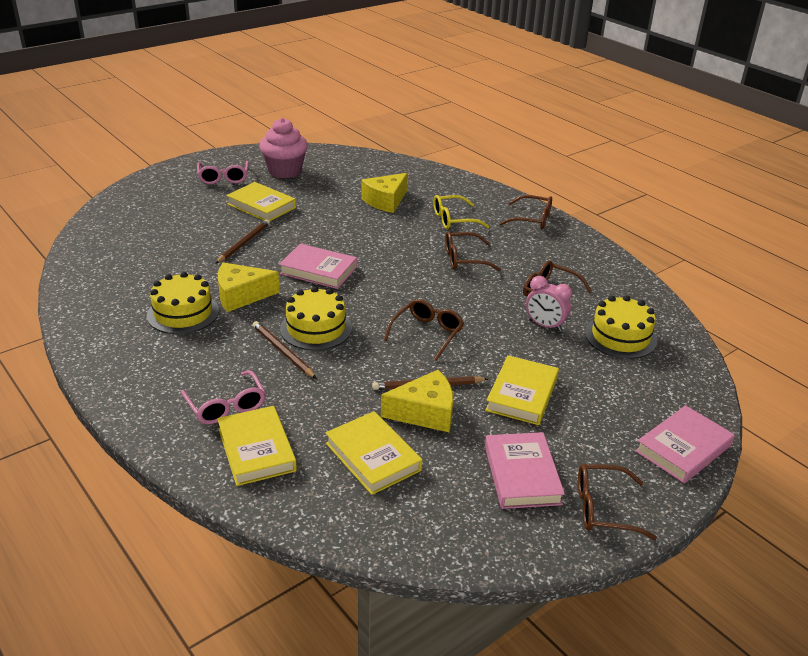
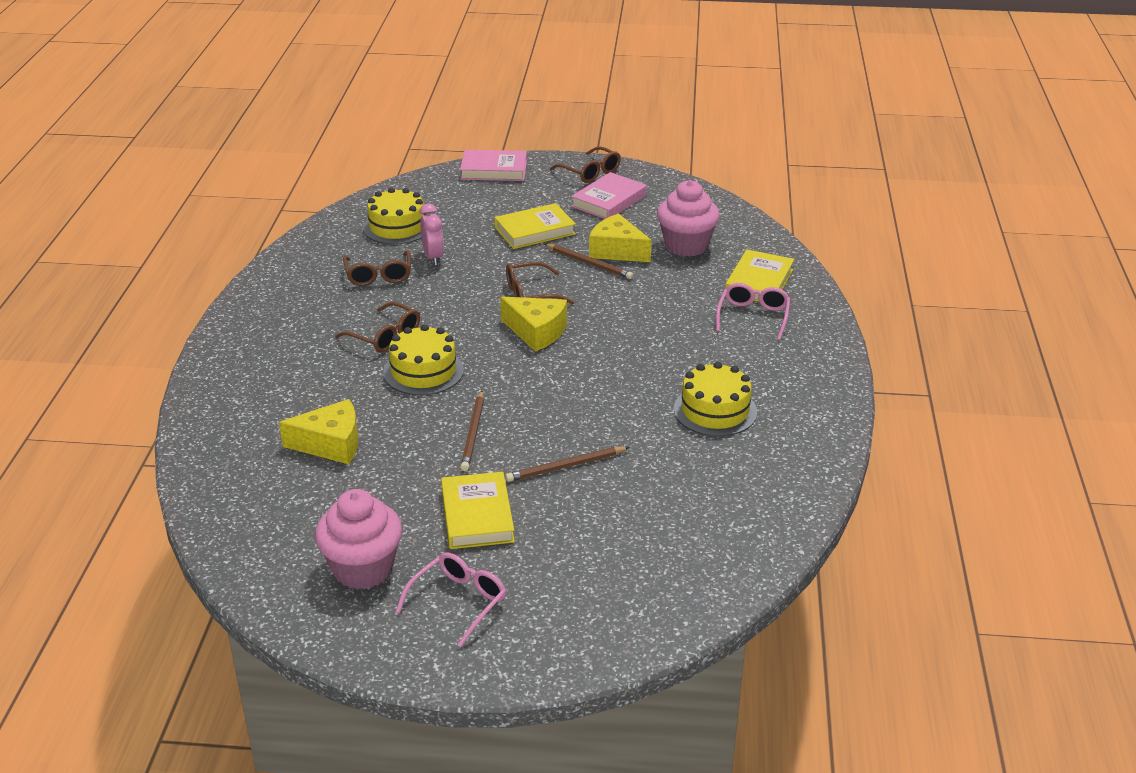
camera: 135 degrees left, 0 degrees up
(241, 295) = (641, 402): yellow cheese -> yellow cheese (536, 332)
(283, 351) = (664, 334): brown pencil -> brown pencil (473, 433)
(316, 328) = (613, 340): yellow cake -> yellow cake (423, 371)
(318, 270) = (535, 393): pink book -> none
(373, 457) = (686, 246): yellow book -> pink cupcake
(453, 219) = (310, 382): yellow glasses -> none
(532, 219) = (240, 342): brown glasses -> none

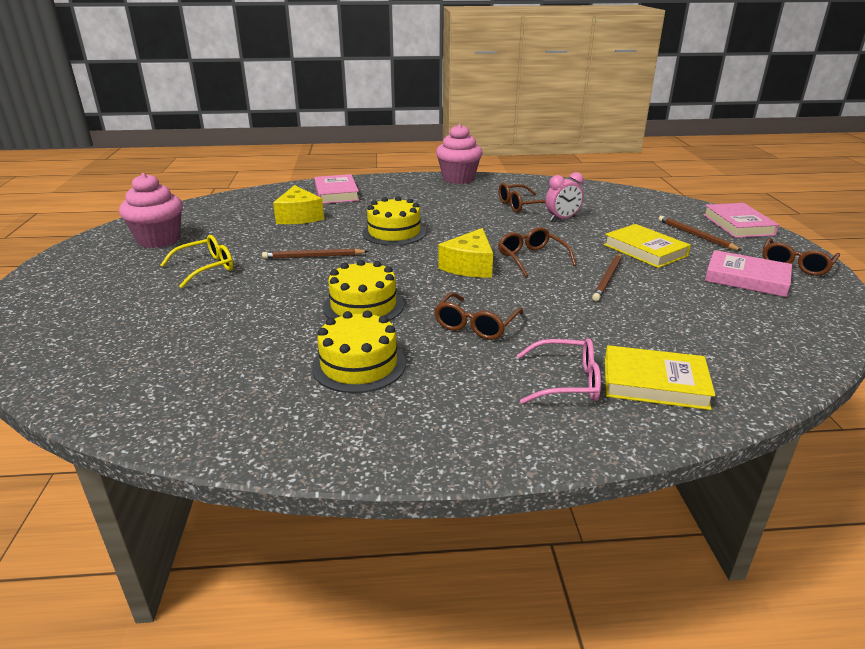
camera: 80 degrees right, 5 degrees down
(249, 410) = (336, 193): none -> pink book
(385, 336) = (437, 216): brown glasses -> brown glasses (475, 325)
(397, 227) = (598, 203): yellow cake -> yellow cake (363, 306)
(459, 602) = (107, 271): pink glasses -> none
(477, 515) = (206, 268): yellow book -> yellow glasses
(566, 466) = (265, 295): brown pencil -> brown pencil (696, 235)
(617, 251) = (645, 290): yellow cheese -> none
(686, 246) = (696, 328): pink cupcake -> pink cupcake (458, 179)

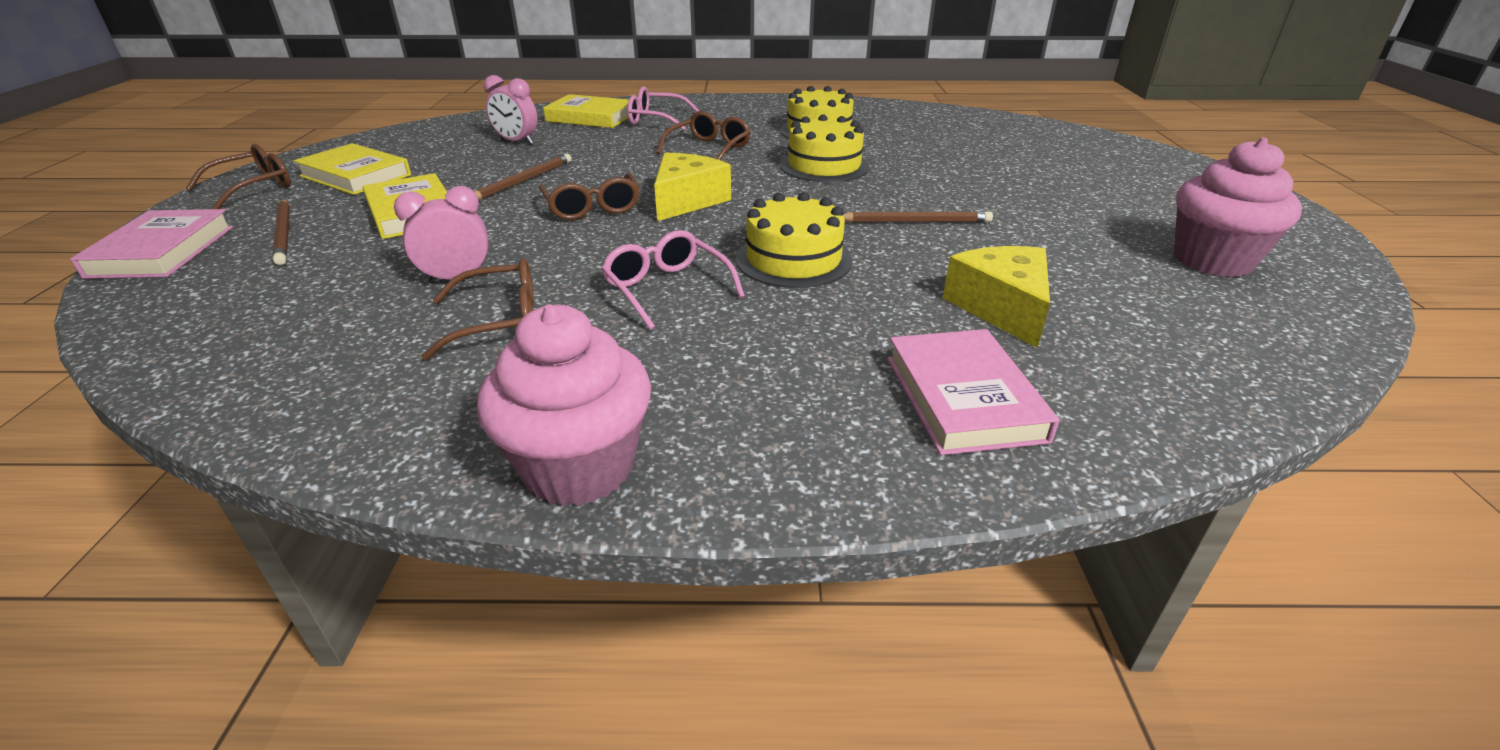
camera: 175 degrees left, 5 degrees up
(206, 268) = (1058, 211): yellow glasses -> none
(456, 218) = (666, 289): none -> pink glasses
(679, 327) = (517, 142): none -> pink clock
(746, 278) = (355, 176): pink book -> yellow book

